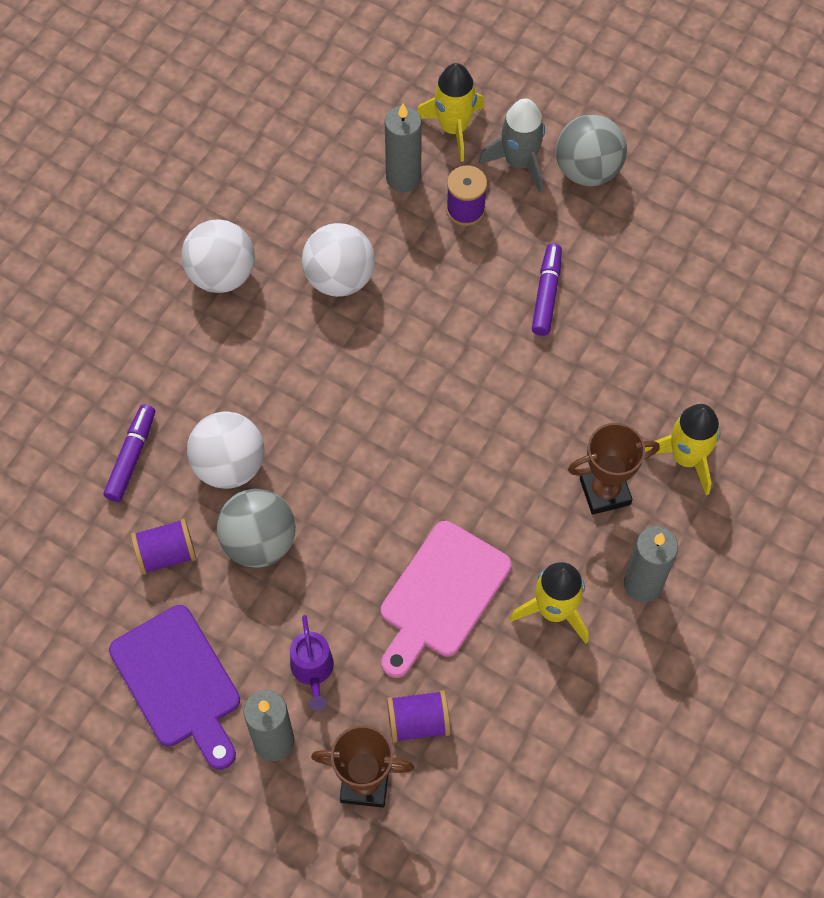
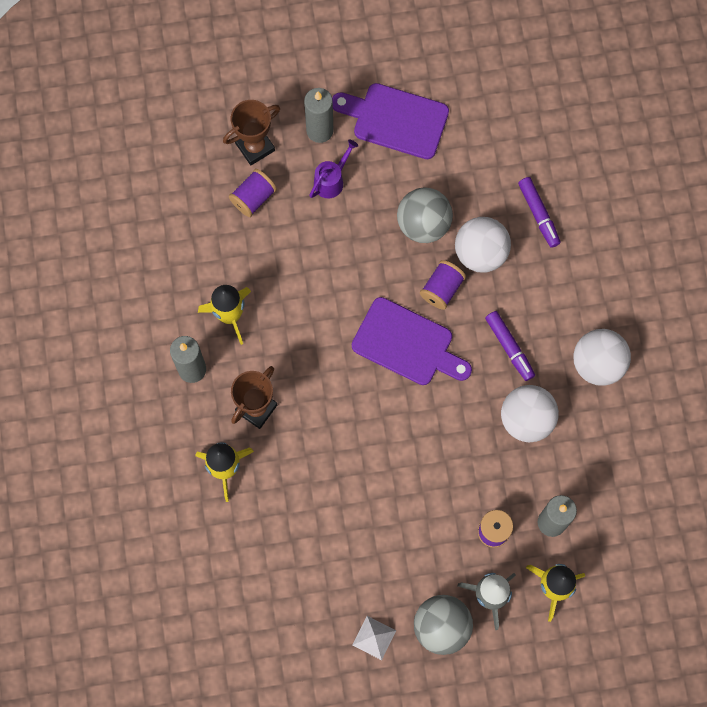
camera: 140 degrees right, 10 degrees up
(166, 554) = (466, 178): purple spool -> purple spool (442, 289)
(313, 671) = (331, 180): purple watering can -> purple watering can turned 90 degrees clockwise
(390, 435) = (407, 344): none -> purple cutting board
(441, 595) = (298, 274): pink cutting board -> none
(546, 294) = (393, 512): purple marker -> purple marker (509, 347)
(660, 206) = (374, 637): none -> white pyramid

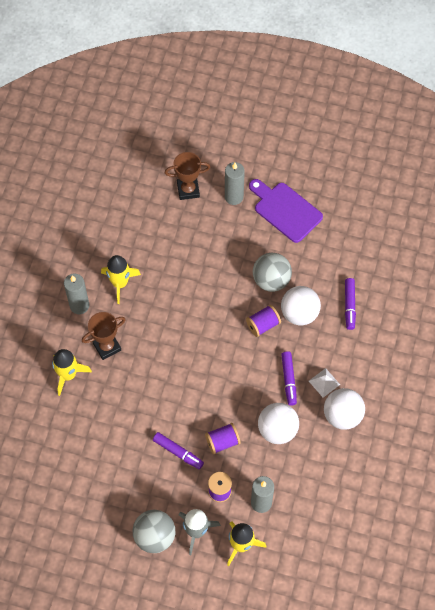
camera: 25 degrees right, 10 degrees down
(253, 198) = (171, 220): purple spool -> purple spool (222, 442)
(331, 180) = (226, 229): purple watering can -> none
(374, 637) = (107, 523): white pyramid -> white pyramid (324, 382)
(407, 344) = (223, 349): purple cutting board -> none
(417, 506) = (178, 452): none -> purple marker

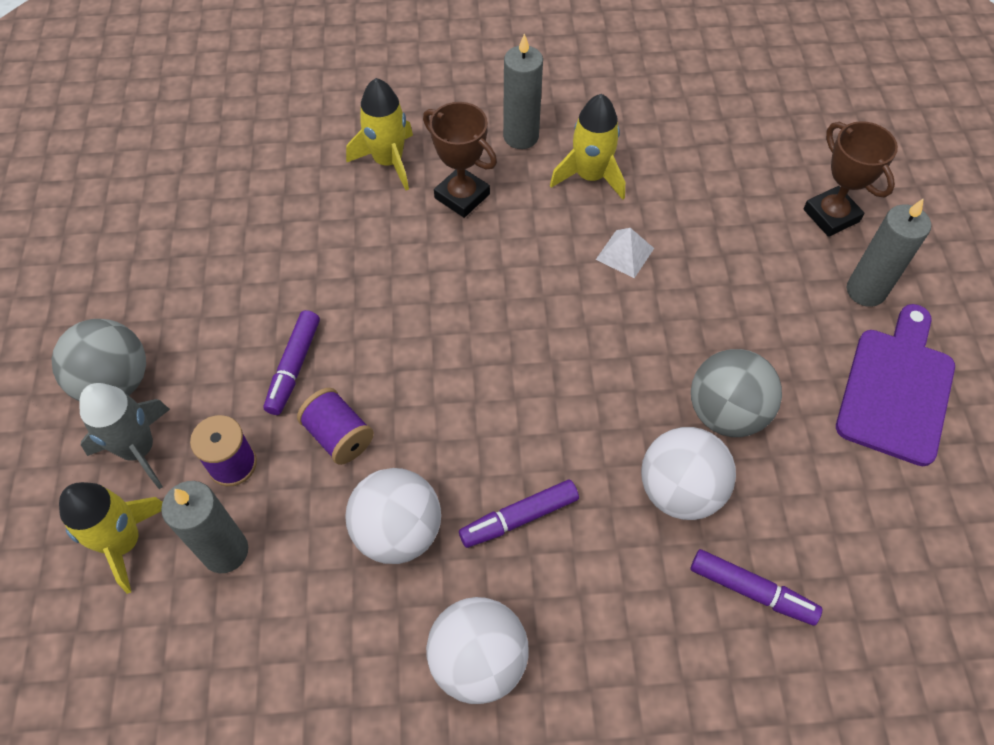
camera: 70 degrees right, 5 degrees down
(263, 325) = (620, 429): purple spool -> none
(324, 382) = (542, 594): white pyramid -> white pyramid (624, 253)
(349, 305) = (751, 590): purple marker -> purple marker turned 135 degrees counterclockwise

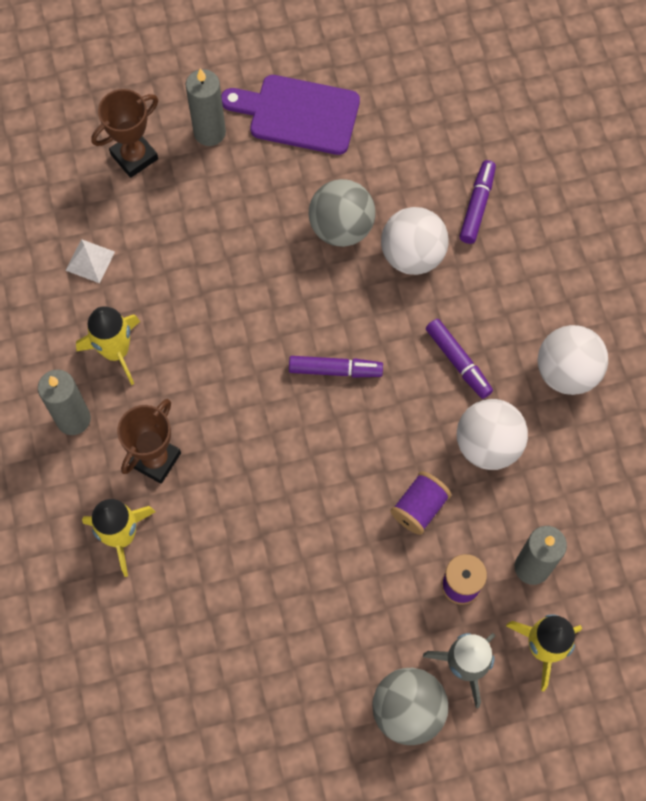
camera: 100 degrees left, 10 degrees up
(294, 367) = (363, 561): purple marker -> purple marker (335, 370)
(624, 253) = (200, 313): white pyramid -> white pyramid (90, 261)

